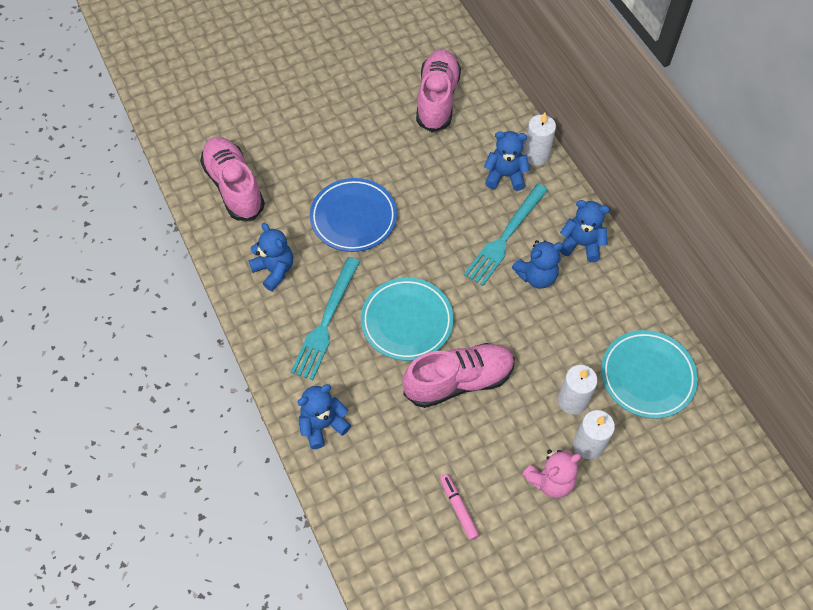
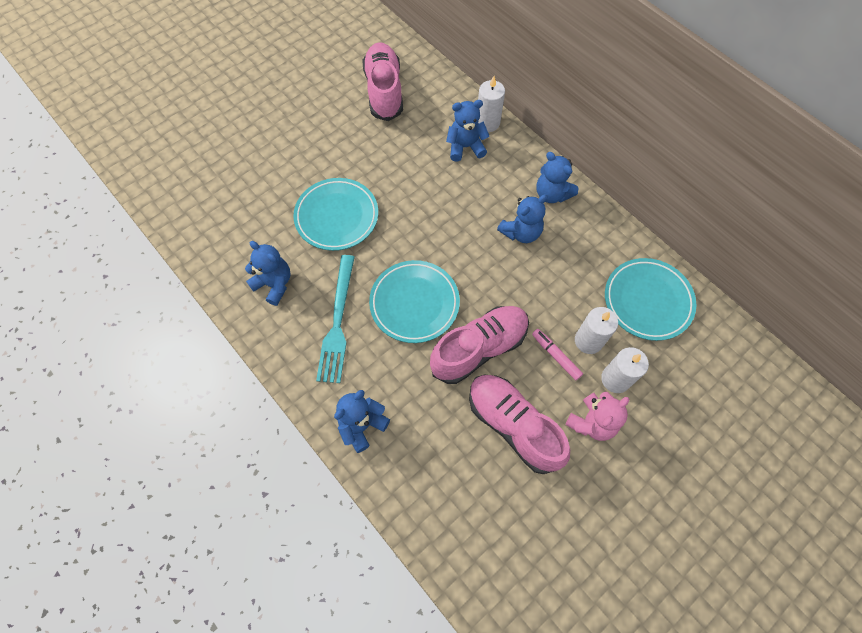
camera: 15 degrees left, 5 degrees up
(234, 186) = (214, 213): pink shoe -> pink shoe (513, 425)
(353, 218) = (337, 217): blue plate -> turquoise plate
(458, 508) = (515, 473): pink marker -> pink marker (555, 356)
(505, 237) = (482, 203): turquoise fork -> none
(581, 244) = (552, 194): blue teddy bear -> blue teddy bear turned 135 degrees counterclockwise

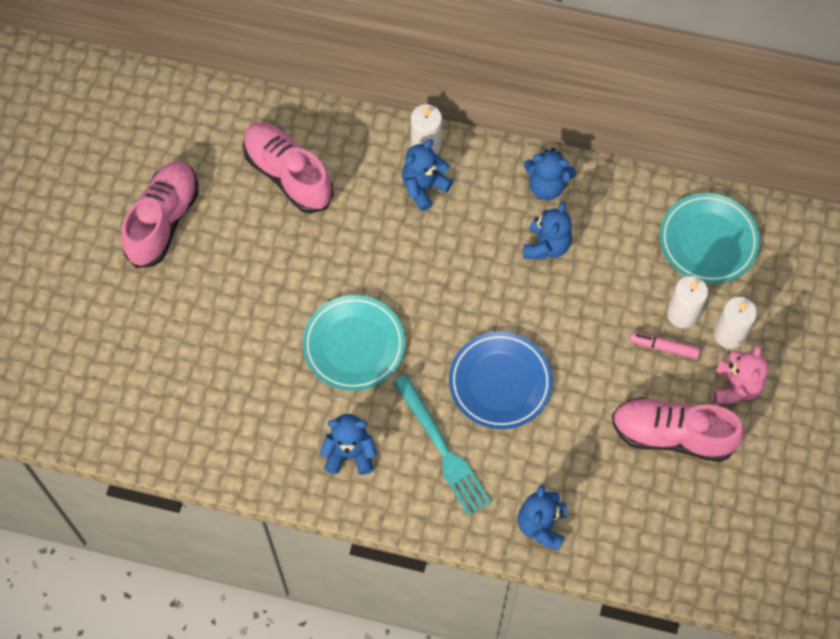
camera: 35 degrees left, 0 degrees up
(414, 303) = (500, 383): turquoise plate -> blue plate
(479, 349) = (592, 386): pink shoe -> pink shoe (163, 221)

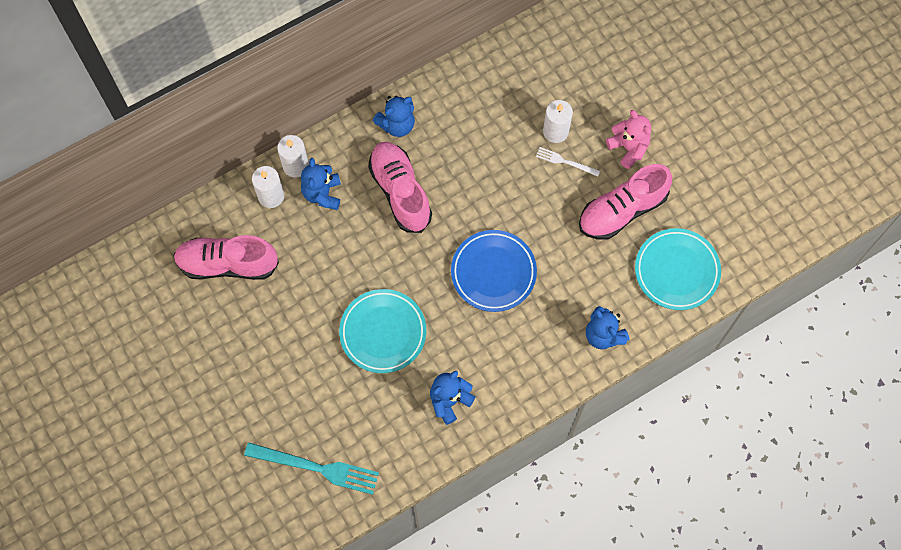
camera: 45 degrees left, 5 degrees up
(163, 221) = (178, 368): pink shoe -> pink shoe (400, 192)
(442, 449) = (501, 344): turquoise fork -> turquoise fork (316, 468)
(546, 246) = (435, 162): blue teddy bear -> none
(664, 347) = (565, 162): pink marker -> white fork
(708, 241) = (526, 73): turquoise plate -> turquoise plate (676, 271)
(729, 334) = (594, 119): white candle -> white candle (271, 196)

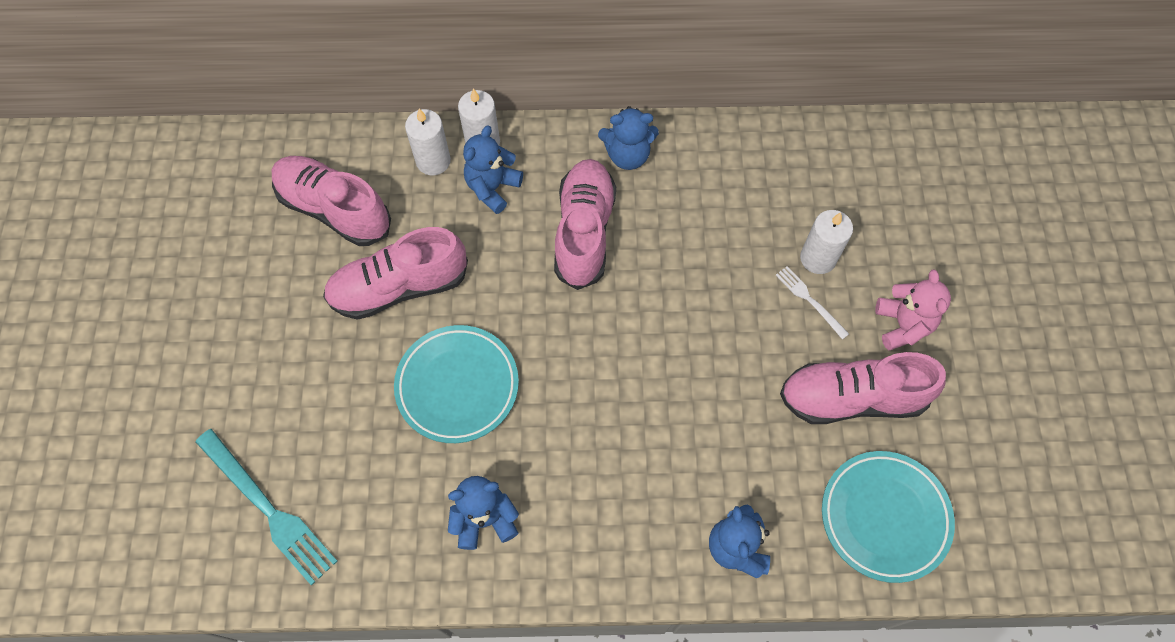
camera: 30 degrees right, 5 degrees down
(305, 291) = (399, 287): none -> pink shoe
(493, 272) = (639, 387): blue plate -> none

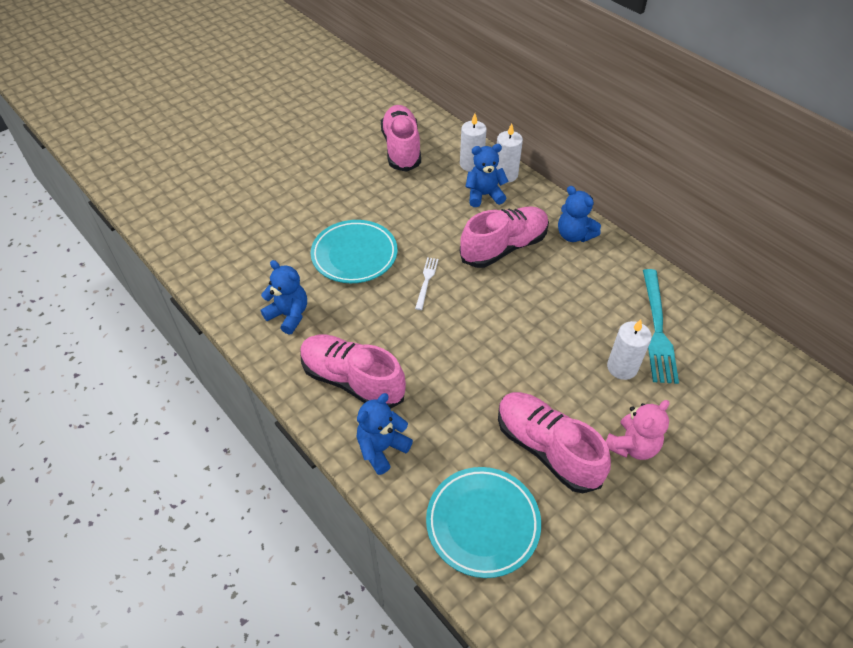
camera: 50 degrees right, 15 degrees down
(268, 509) = (217, 229): turquoise fork -> turquoise fork (657, 329)
(399, 287) = (386, 198): pink shoe -> pink shoe (352, 380)
(810, 300) = (588, 381): white fork -> white fork (426, 281)

